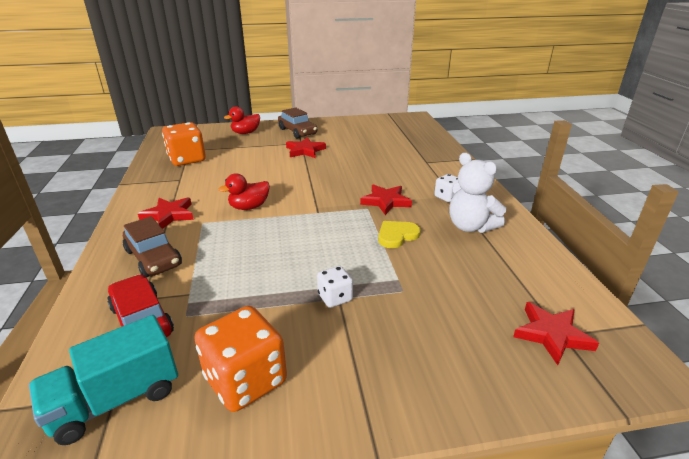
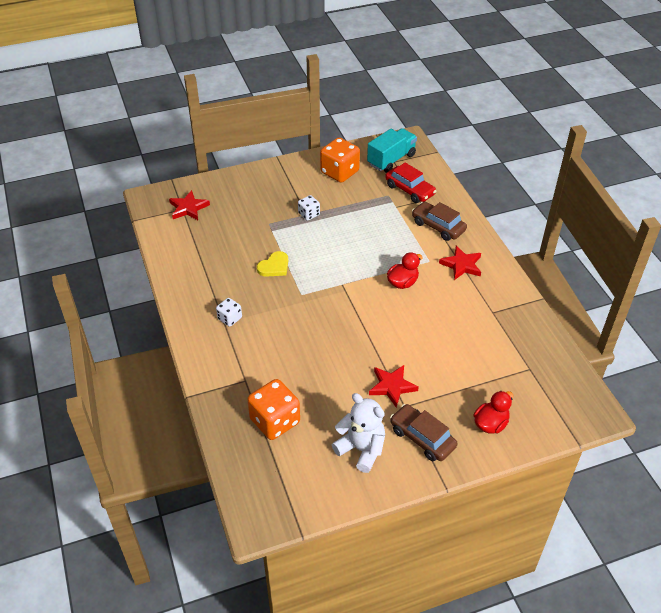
camera: 170 degrees right, 15 degrees up
(187, 159) = (514, 348): orange dice -> orange dice (275, 421)
(385, 201) = (286, 305): red star -> none
(470, 226) = (216, 283): white teddy bear -> white teddy bear (361, 449)

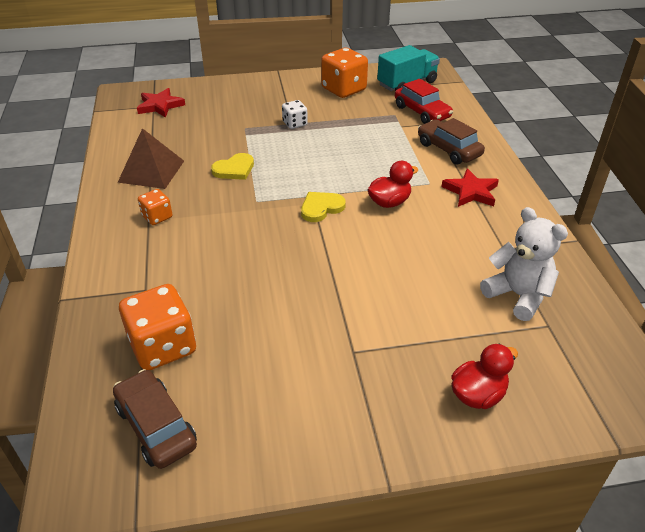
camera: 10 degrees right, 5 degrees down
(208, 276) = (151, 171): none -> brown pyramid
(230, 318) = (157, 217): white dice -> orange dice
(352, 294) = (321, 208): none -> yellow heart
(361, 449) = (272, 403): white teddy bear -> white teddy bear (518, 295)
(392, 386) = (342, 323): red star -> none
(422, 438) = (368, 400): brown car -> brown car (156, 426)

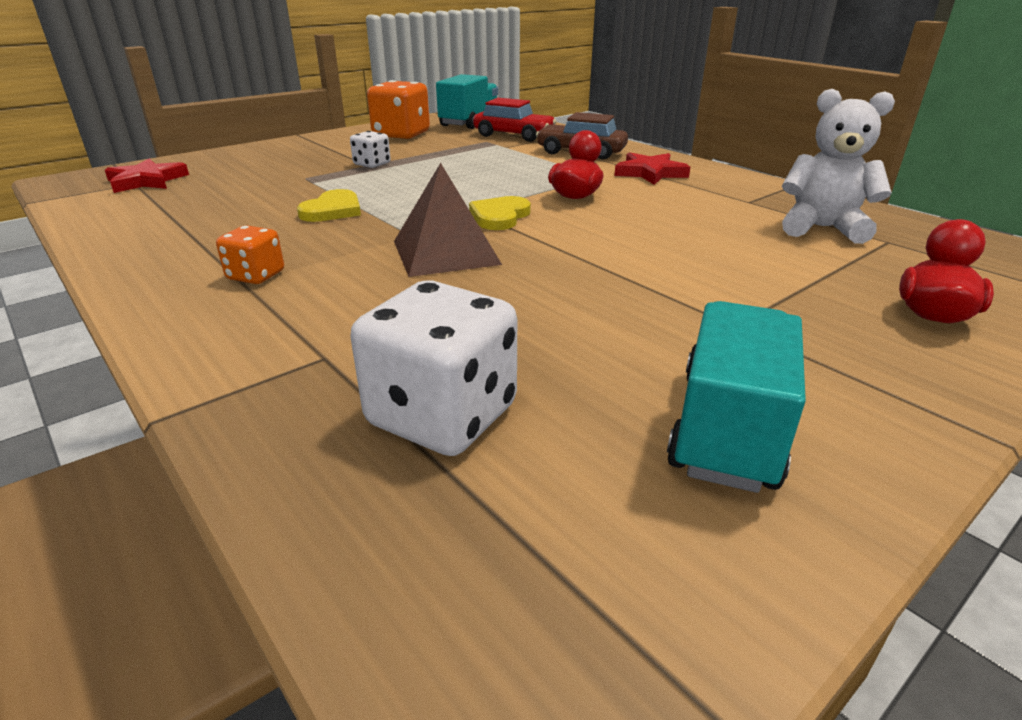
camera: 30 degrees left, 10 degrees down
(151, 171) = (195, 236): brown pyramid -> brown pyramid (446, 252)
(156, 426) = (570, 536): brown car -> none
(163, 346) = (442, 415): orange dice -> white dice
(270, 410) = (727, 428): none -> turquoise truck

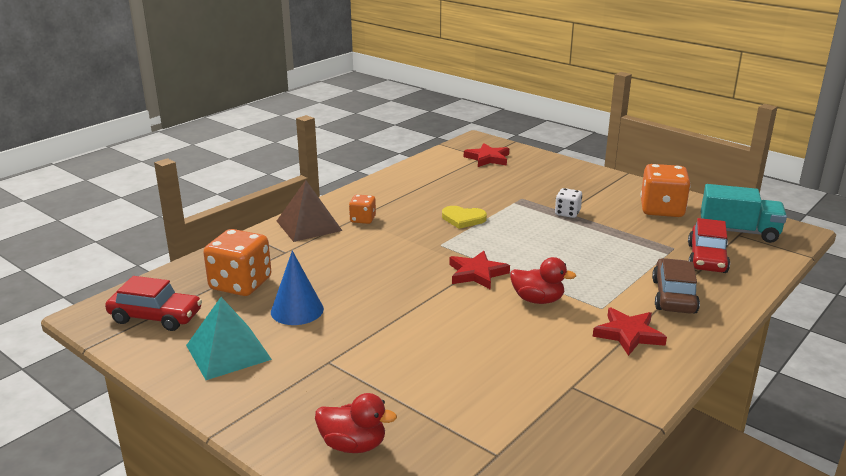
camera: 80 degrees right, 5 degrees down
(442, 415) = (240, 284): white dice -> orange dice
(446, 252) = (407, 263): brown pyramid -> brown pyramid (309, 225)
(499, 216) = (477, 273): yellow heart -> red star
(570, 566) = (156, 317): none -> red car
(572, 348) = (297, 310): none -> blue cone
(727, 428) = (228, 352): turquoise truck -> turquoise pyramid
(822, 228) = (514, 420): white teddy bear -> none

